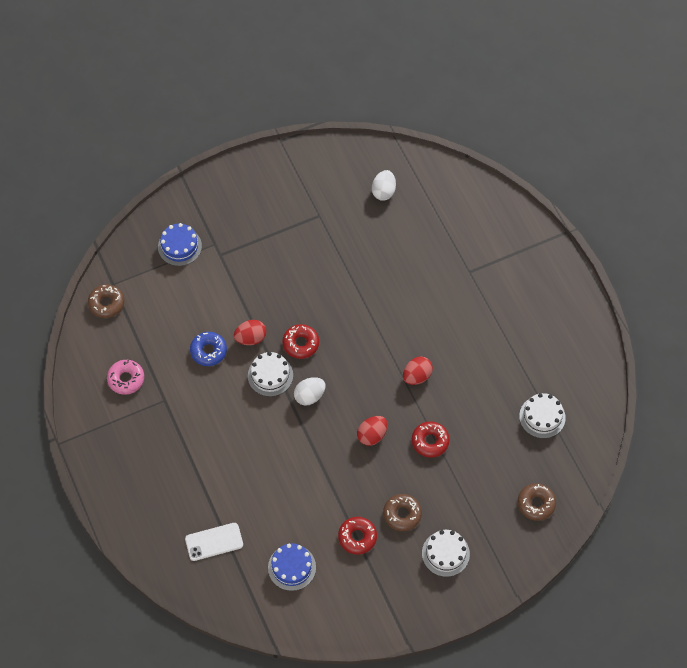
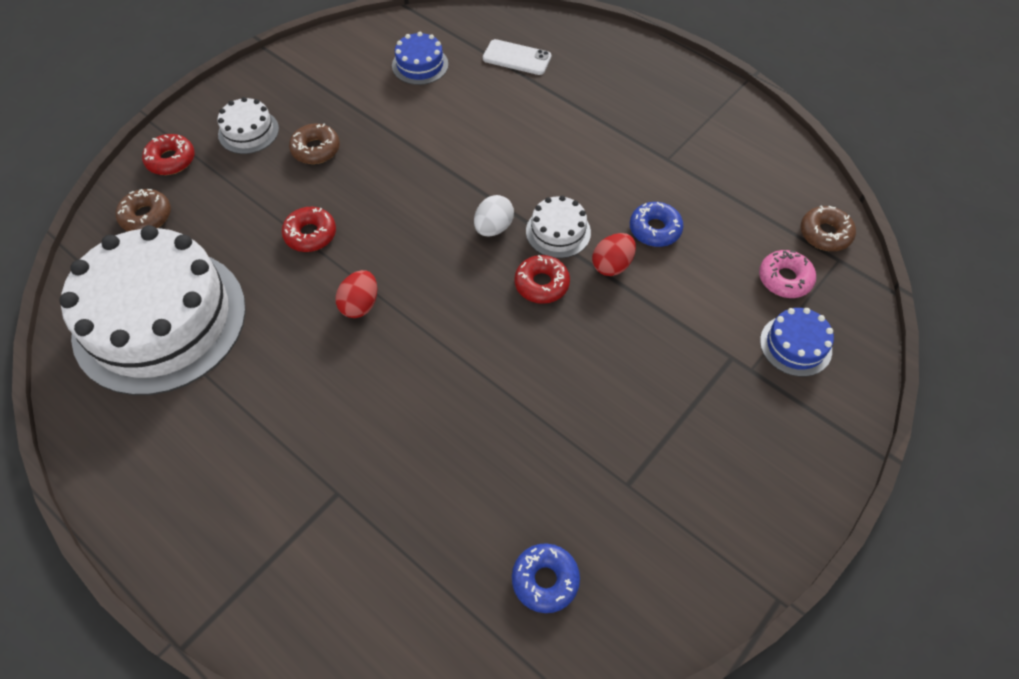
camera: 155 degrees right, 5 degrees down
(126, 379) = (729, 163): pink donut -> pink donut (785, 279)
(214, 542) = (517, 58): white phone -> white phone turned 60 degrees clockwise
(357, 537) = (360, 112): red donut -> red donut (171, 160)
(372, 435) = (390, 214): red egg -> none
(383, 191) = (545, 580): white egg -> blue donut
(542, 417) = (160, 320): white cake -> white cake, size x2.43

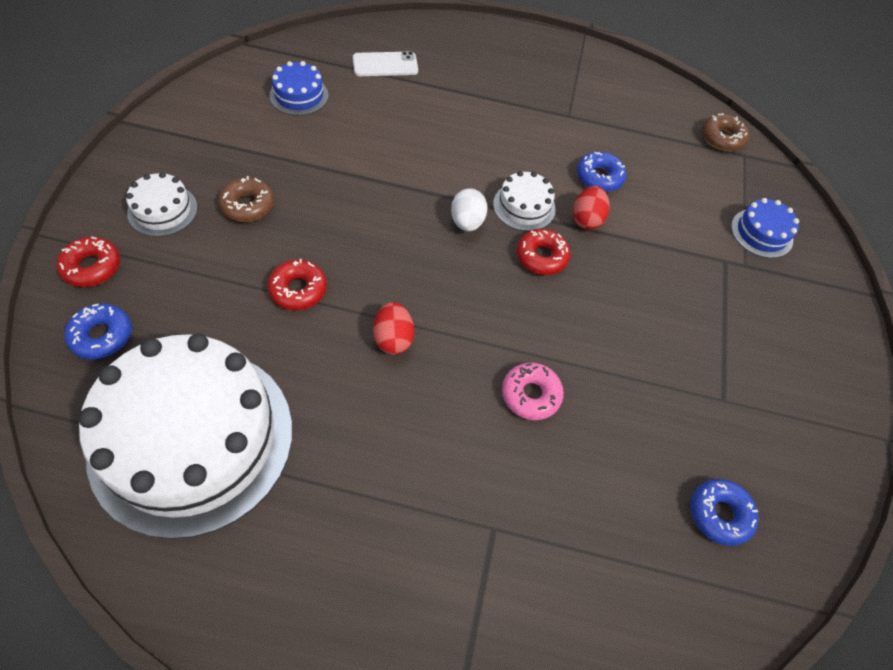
camera: 35 degrees left, 0 degrees up
(146, 216) = (102, 336): brown donut -> blue donut
(785, 279) = (719, 183): pink donut -> pink donut (530, 395)

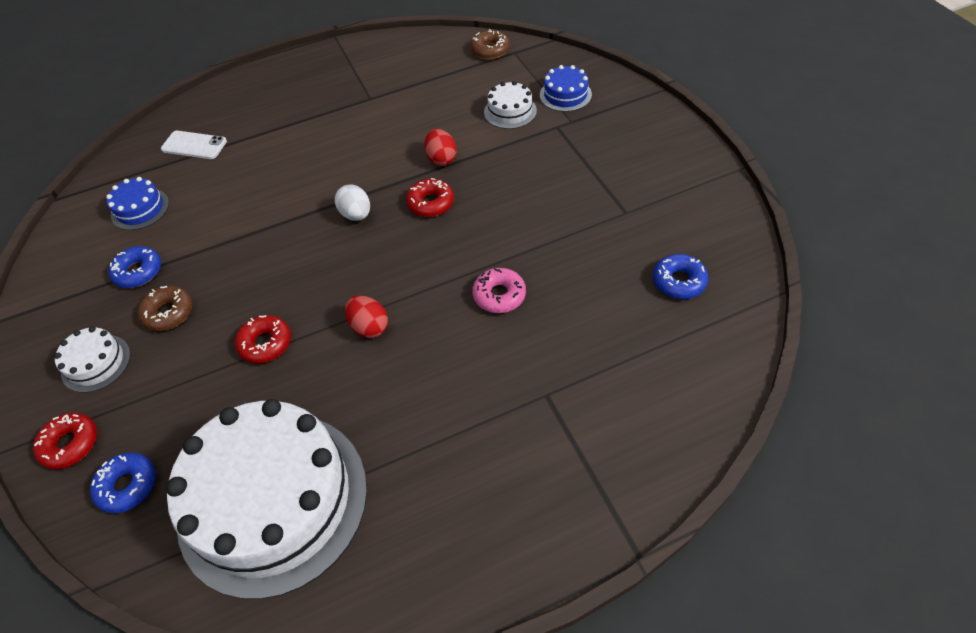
camera: 25 degrees left, 5 degrees down
(385, 65) = (194, 145): white phone -> white phone turned 60 degrees clockwise
(524, 206) = (389, 178): white cake -> white cake (510, 111)
(599, 177) = (427, 126): blue donut -> blue donut (138, 272)

